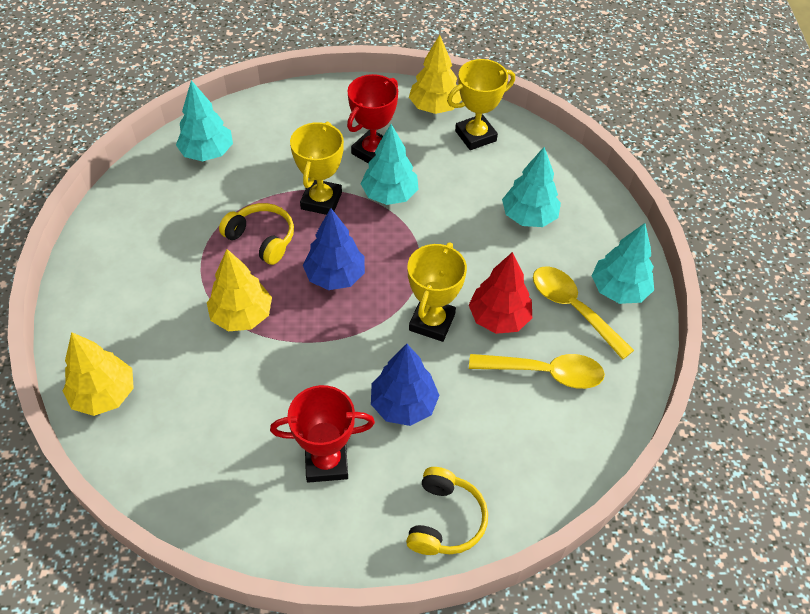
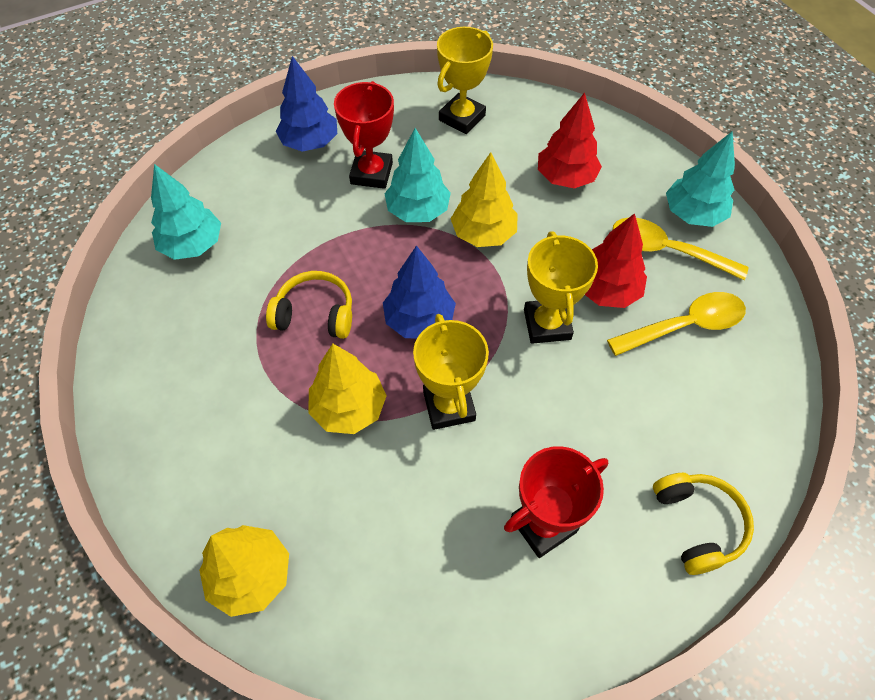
camera: 25 degrees left, 5 degrees up
(321, 201) = (351, 246): yellow trophy -> yellow trophy (449, 406)
(403, 404) = (577, 424): blue tree -> blue tree (310, 143)
(434, 107) = (402, 104): yellow tree -> yellow tree (483, 234)
(528, 216) = (565, 178): turquoise tree -> red tree

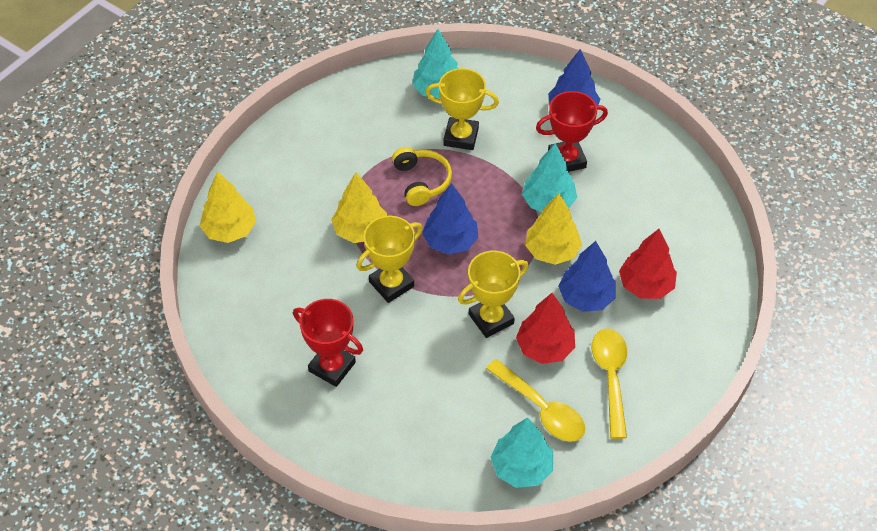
camera: 65 degrees right, 5 degrees down
(462, 118) = (665, 193): yellow trophy -> yellow trophy (461, 137)
(558, 230) = (586, 297): none -> blue tree
(693, 214) = (663, 387): turquoise tree -> turquoise tree (521, 467)
(697, 524) = (376, 456): yellow headphones -> none

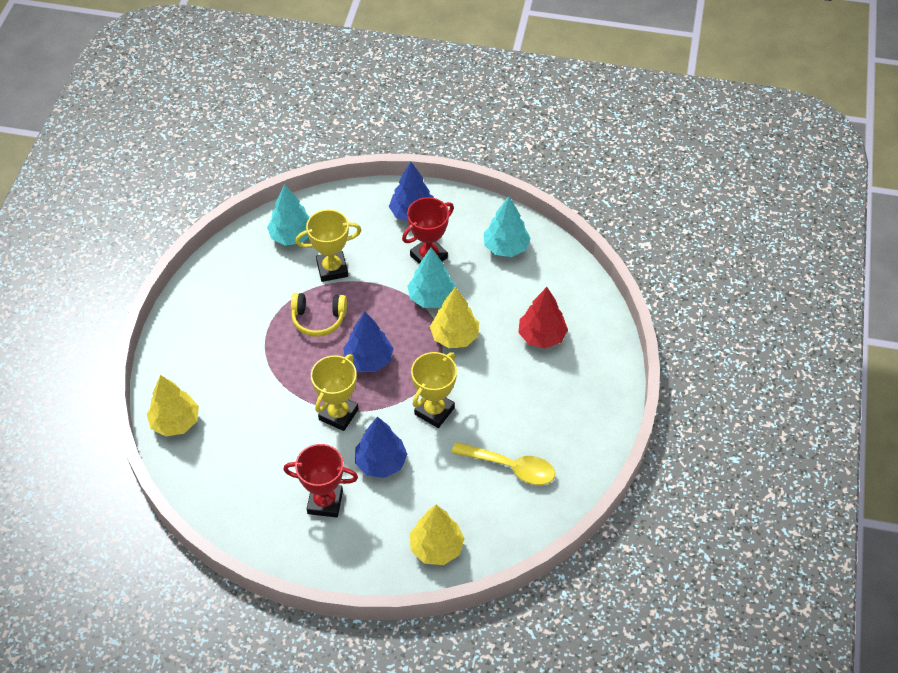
camera: 25 degrees left, 0 degrees up
(360, 230) = (289, 379): yellow tree -> yellow tree (436, 547)
(421, 181) = (318, 319): yellow headphones -> yellow headphones turned 135 degrees clockwise
(521, 467) = (519, 520): turquoise tree -> turquoise tree (506, 247)
(545, 347) = (488, 417): red tree -> none
(586, 297) = (500, 364): blue tree -> blue tree (381, 462)
(611, 377) = (551, 420): yellow spoon -> none

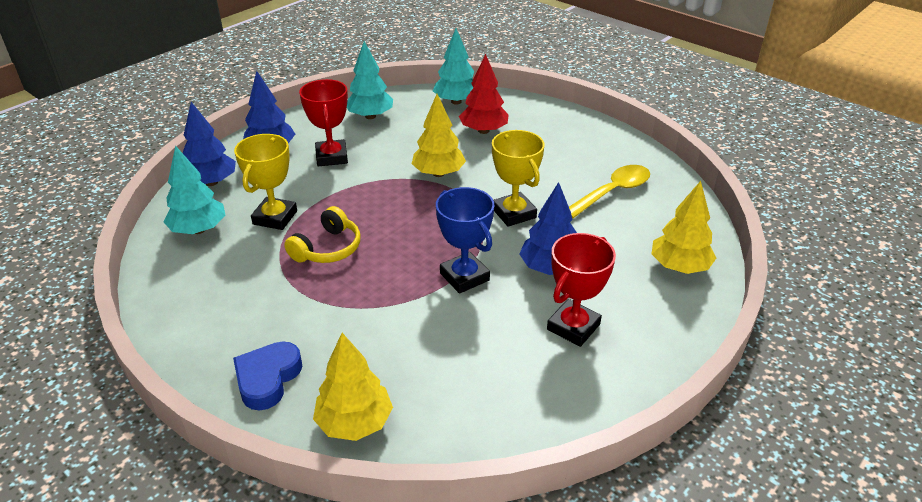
camera: 60 degrees left, 15 degrees down
(184, 359) = (267, 378): none -> blue heart
(338, 414) = (464, 277): yellow trophy -> blue trophy
(369, 360) = (414, 233): blue tree -> blue tree (211, 182)
(432, 297) = (380, 171): turquoise tree -> turquoise tree (456, 101)

